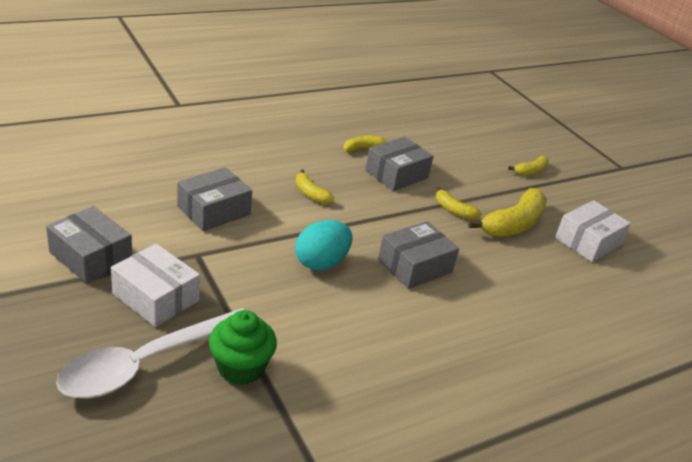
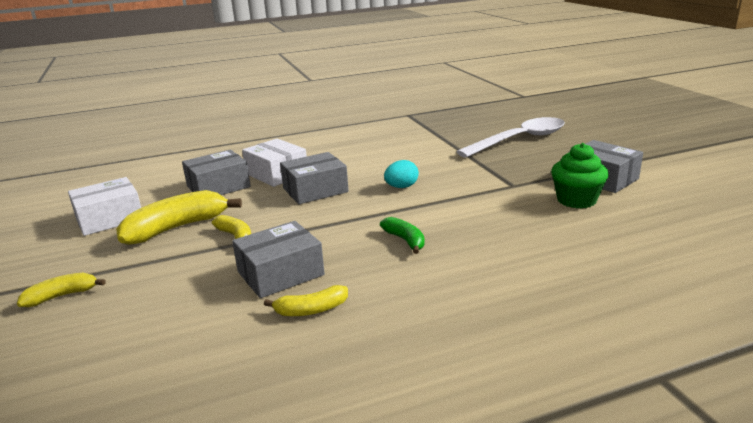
camera: 165 degrees left, 10 degrees down
(156, 297) = (532, 162): white box -> white box (277, 174)
(214, 210) = (513, 216): grey box -> grey box (218, 186)
(241, 367) = (460, 141): green cupcake -> green cupcake (576, 200)
(310, 193) = (405, 240): yellow banana -> green banana
(321, 262) = (401, 187): turquoise egg -> turquoise egg, size x0.66

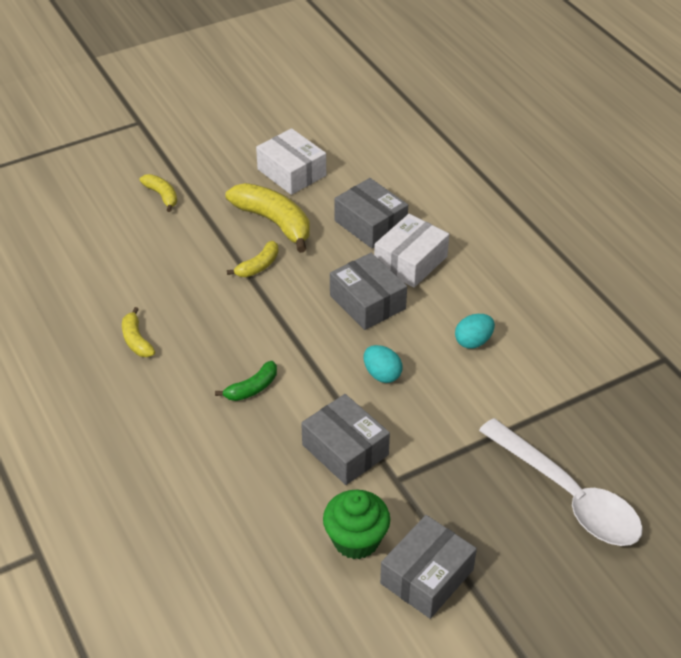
camera: 80 degrees right, 20 degrees up
(280, 273) = (192, 310): grey box -> grey box (345, 450)
(376, 158) = (473, 341): none -> turquoise egg

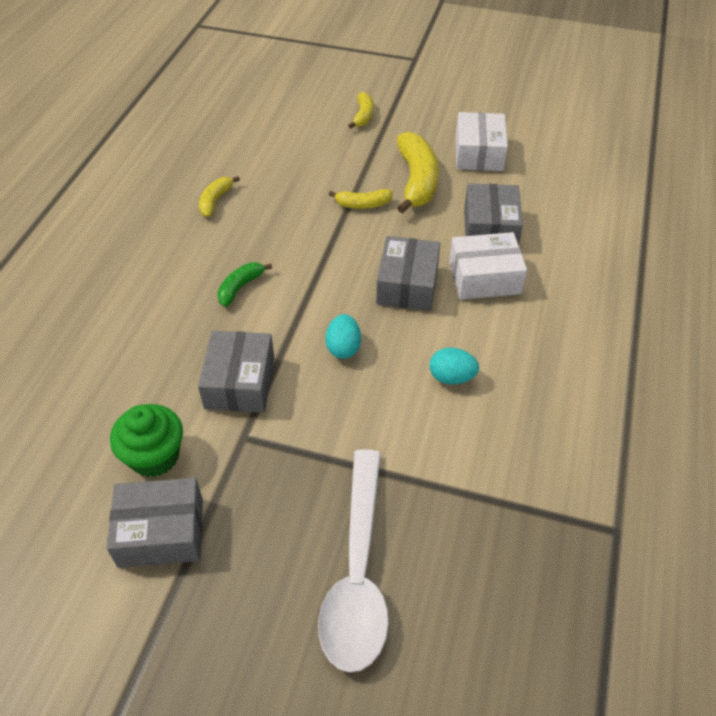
camera: 45 degrees right, 5 degrees up
(252, 388) = (240, 287): green banana -> green banana turned 120 degrees clockwise

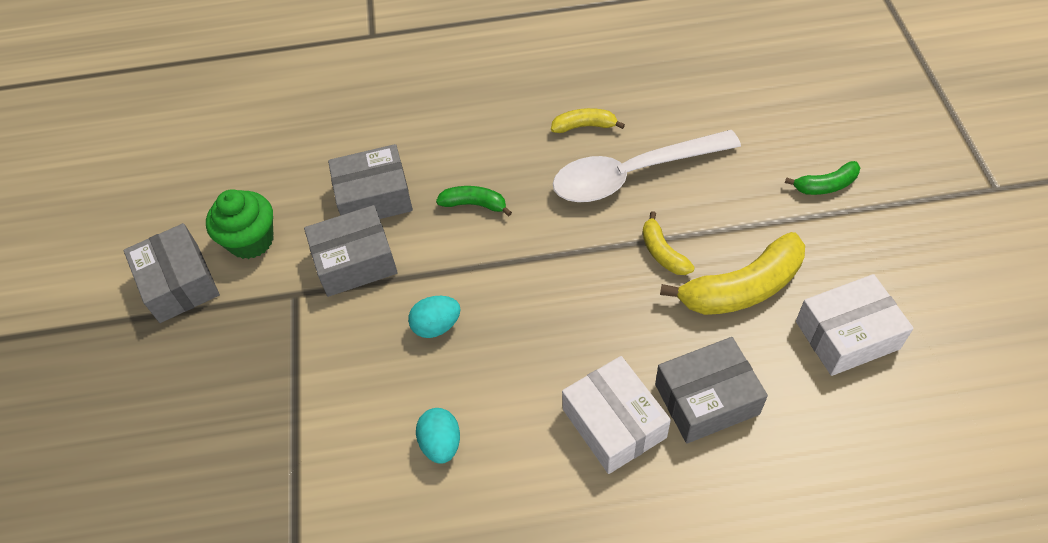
camera: 70 degrees right, 5 degrees up
(358, 573) = (178, 449): white spoon -> white spoon (632, 175)
(363, 116) = (825, 185): yellow banana -> green banana
(407, 285) = (557, 348): grey box -> grey box (374, 197)

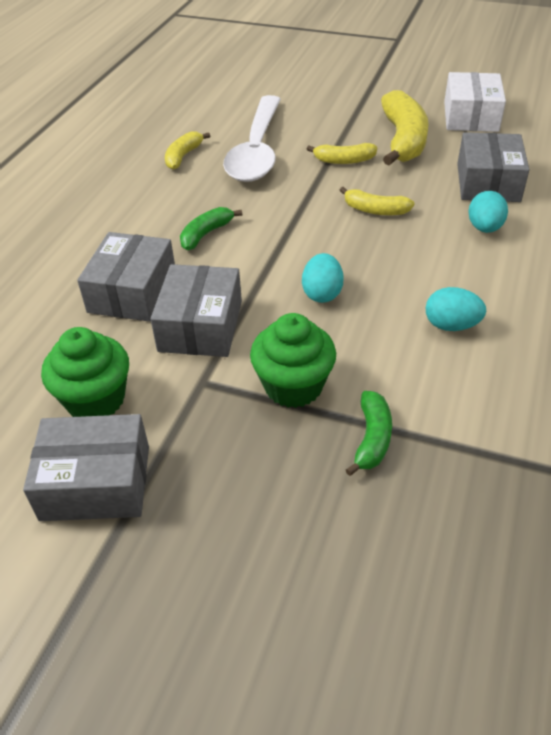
camera: 65 degrees left, 10 degrees down
(314, 355) = (293, 386): none -> green cupcake
(588, 315) = (375, 210): none -> yellow banana
(614, 423) = (484, 228): white box -> turquoise egg
(825, 185) = (344, 85): green banana -> green banana (372, 439)

